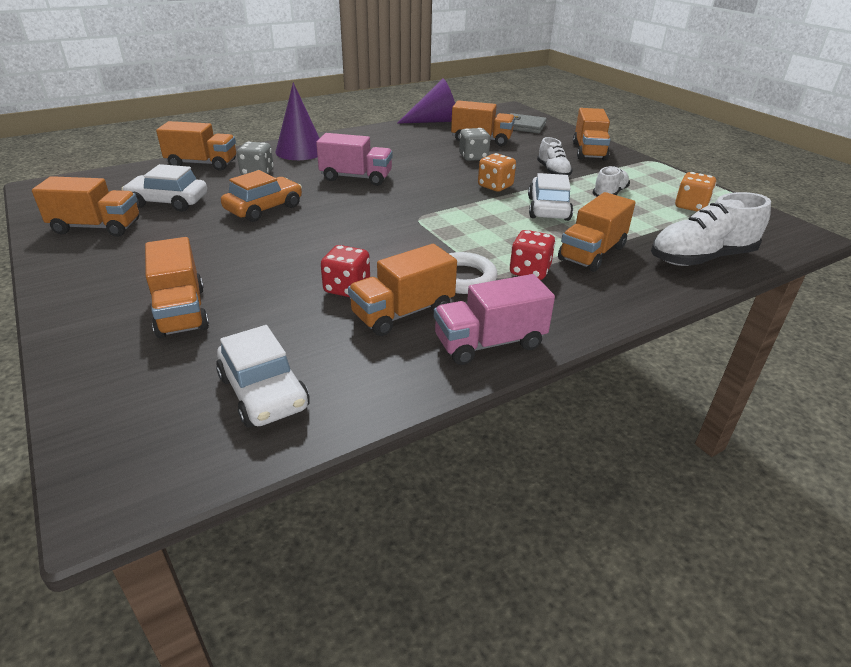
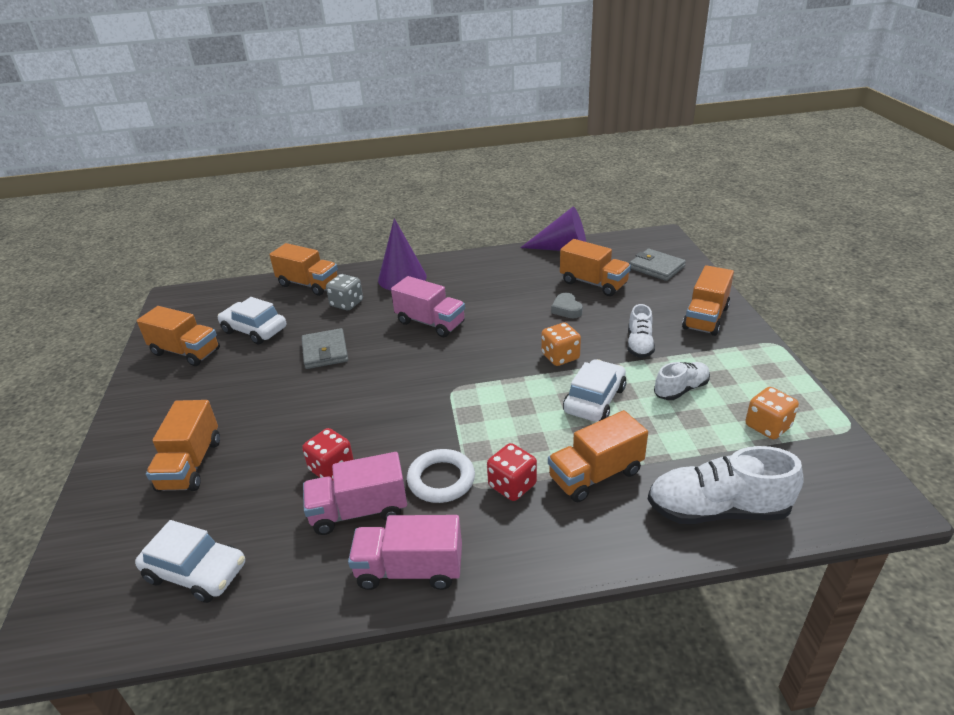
camera: 25 degrees right, 0 degrees up
(263, 392) = (196, 572): white car -> white car turned 60 degrees counterclockwise
(264, 208) = (325, 351): orange car -> grey wallet
(403, 313) = (359, 511): orange truck -> pink truck
(473, 157) = (566, 309): grey dice -> grey heart

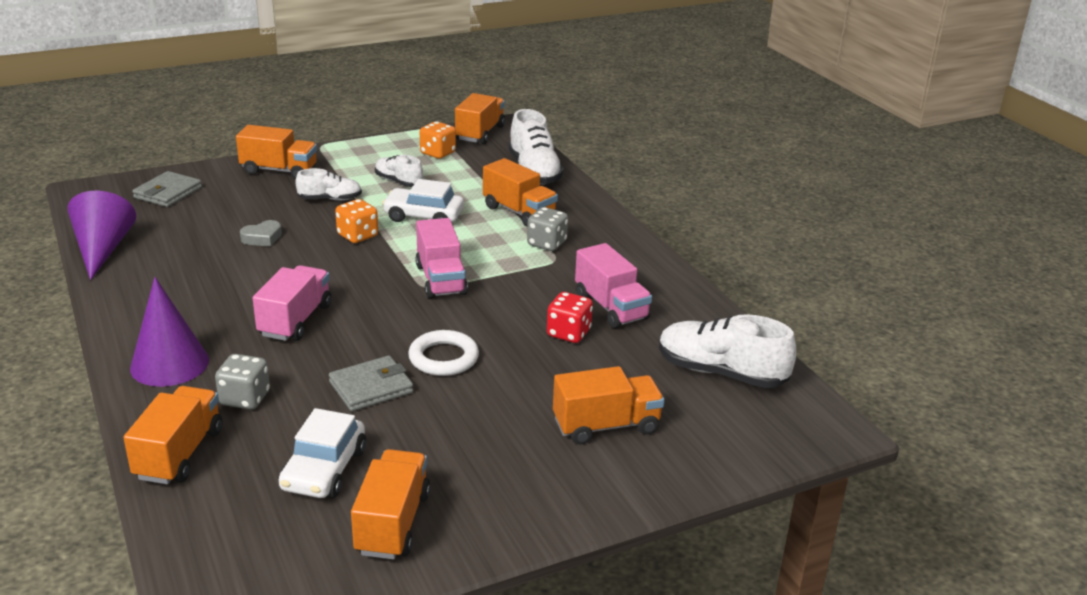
camera: 110 degrees left, 5 degrees down
(196, 572) = (720, 373): white car -> white shoe
(409, 569) = (653, 274): pink truck -> pink truck (441, 280)
(441, 479) = (555, 275): white ring -> white ring (443, 358)
(512, 485) = (547, 243): red dice -> grey dice
(593, 283) = (202, 226): orange truck -> orange truck (480, 133)

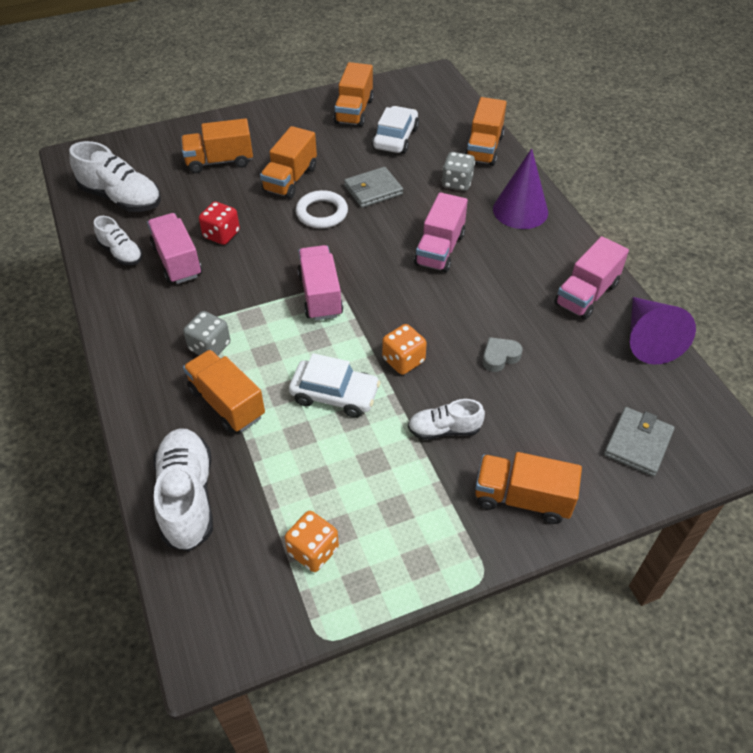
camera: 175 degrees left, 20 degrees up
(142, 282) = (586, 294): none -> pink truck
(398, 182) = (365, 470): white shoe -> white shoe (121, 253)
(480, 133) = (244, 621): orange truck -> orange truck (290, 179)

